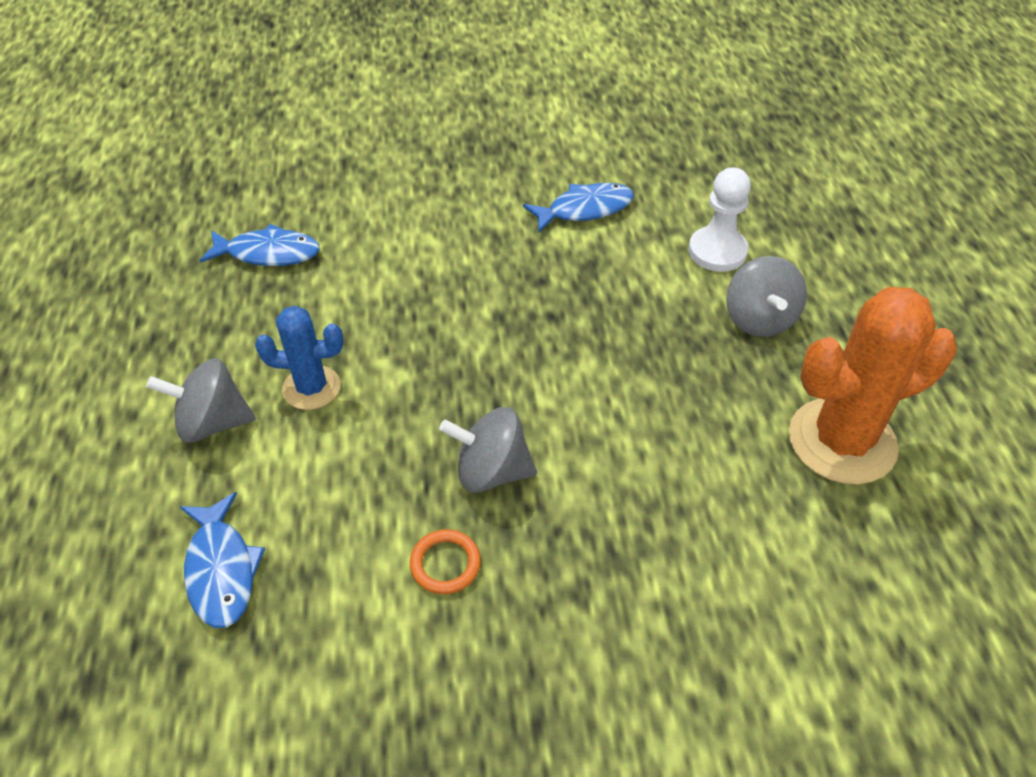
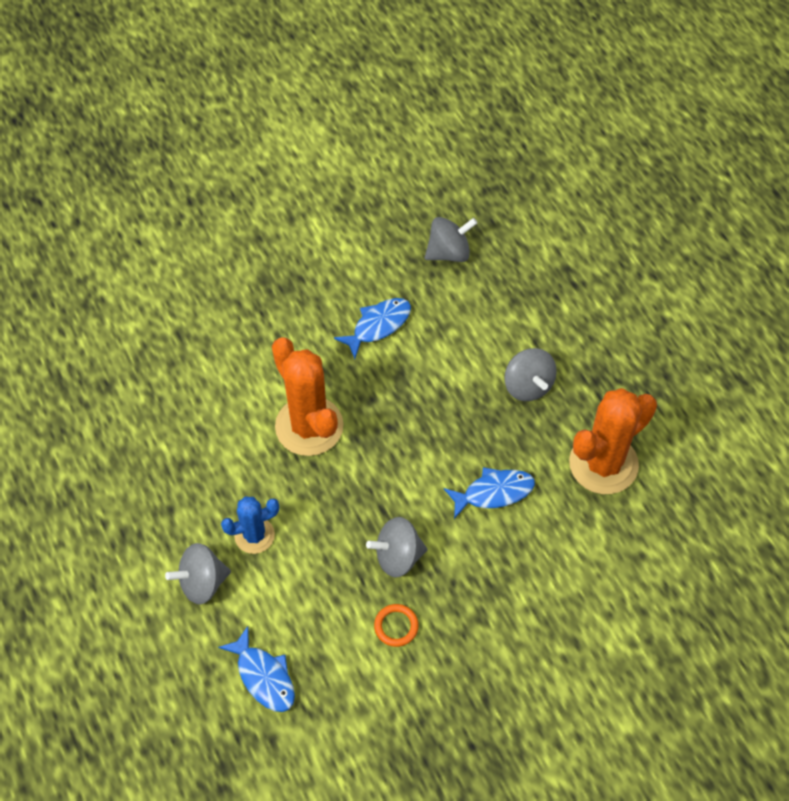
camera: 20 degrees left, 10 degrees up
(268, 253) = (166, 437): blue fish -> blue fish (494, 492)
(447, 288) = (309, 426): none -> orange cactus
(704, 161) = (449, 252): none -> grey spinning top
(717, 251) = (483, 335): white pawn -> none

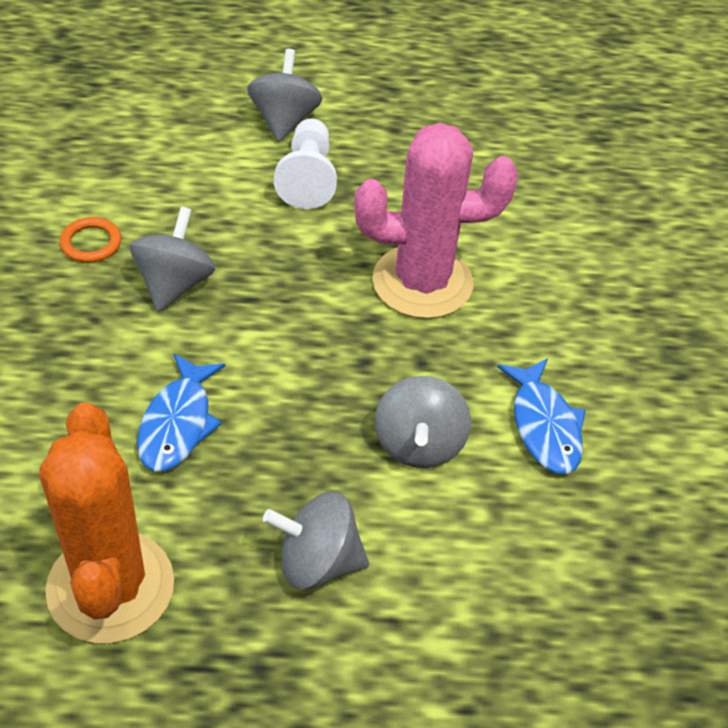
camera: 115 degrees right, 10 degrees down
(254, 535) = (307, 178): blue cactus -> white pawn
(264, 676) = (137, 123): blue fish -> none
(309, 426) = (422, 282): orange cactus -> pink cactus
(449, 252) = (645, 590): grey spinning top -> grey spinning top (419, 444)

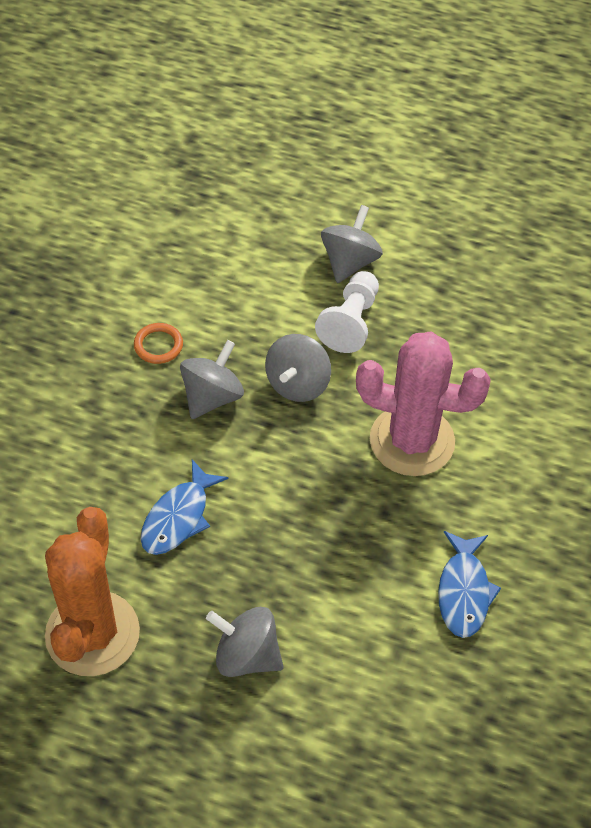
camera: 20 degrees right, 5 degrees up
(419, 444) = (357, 581): grey spinning top -> grey spinning top (297, 384)

